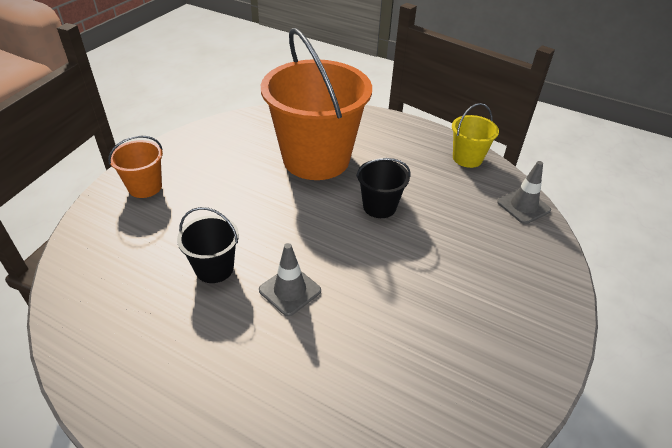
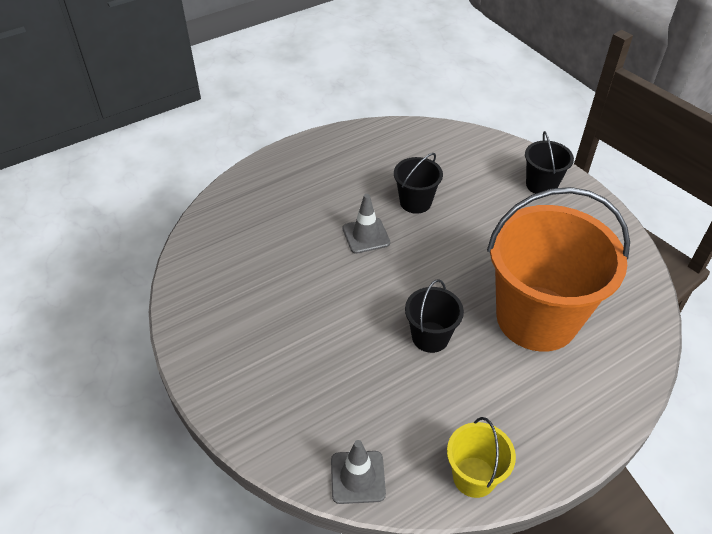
camera: 120 degrees right, 5 degrees up
(145, 187) = (541, 185): orange bucket -> black bucket

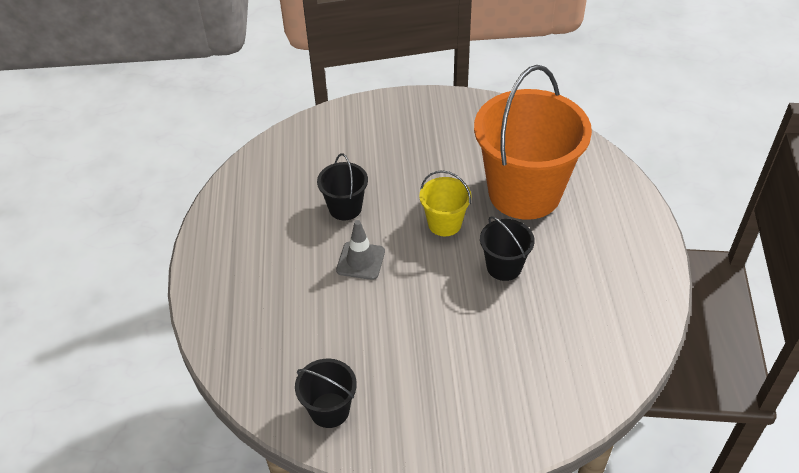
camera: 60 degrees left, 0 degrees up
(357, 477) = (614, 374): grey traffic cone -> none
(474, 477) = (647, 299): yellow bucket -> yellow bucket (444, 223)
(541, 185) = (387, 119): black bucket -> black bucket (329, 410)

